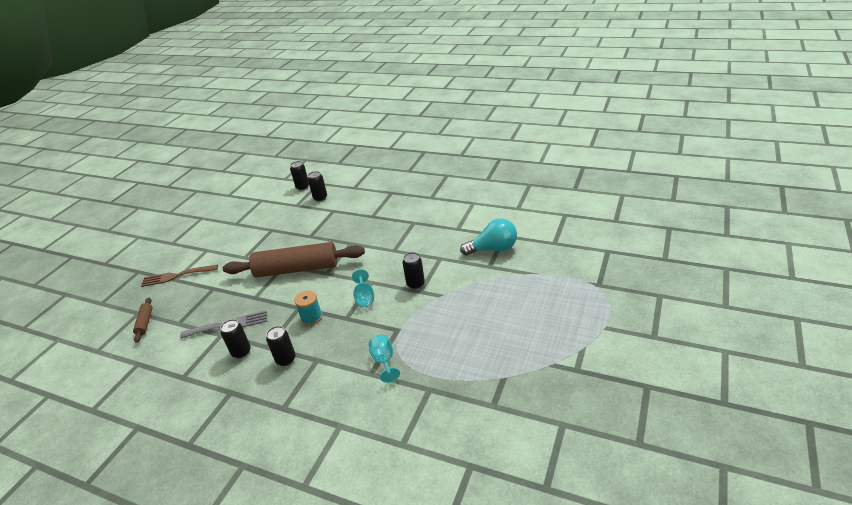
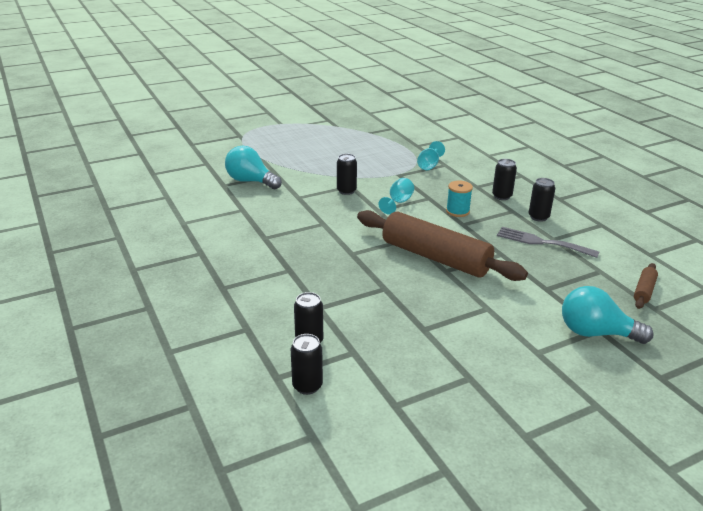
camera: 145 degrees left, 5 degrees down
(176, 276) = (595, 333): brown fork -> turquoise light bulb

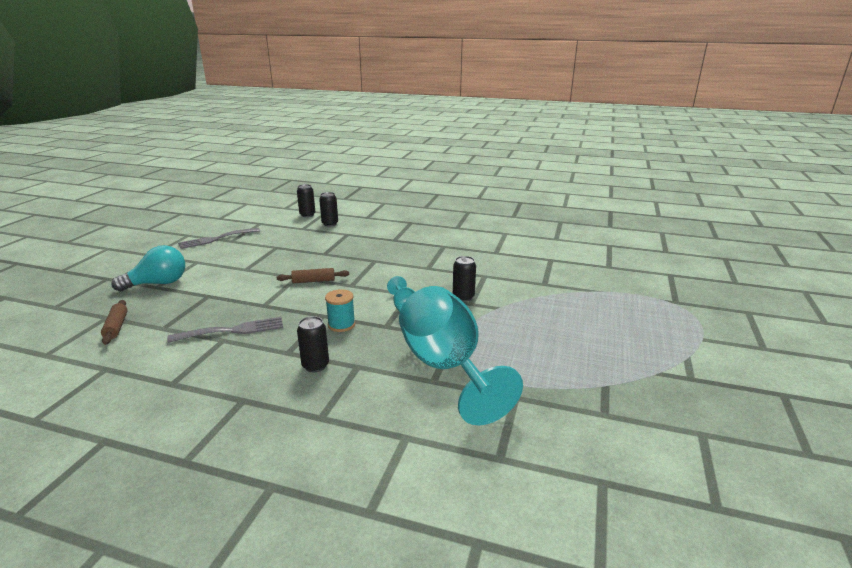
camera: 135 degrees right, 5 degrees down
(251, 181) = (543, 270): turquoise light bulb -> none
(429, 165) = (447, 368): turquoise goblet -> turquoise goblet, size x2.42
(435, 257) = (313, 281): brown rolling pin -> brown rolling pin, size x0.42
(487, 395) = (216, 239): none -> grey fork
(538, 217) = (253, 357): black can -> none

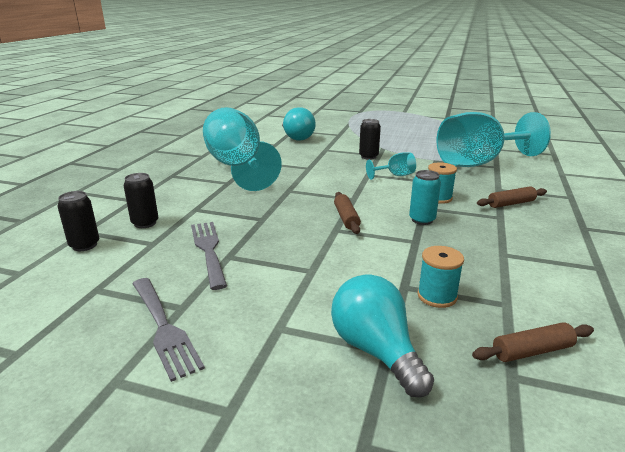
camera: 90 degrees left, 0 degrees up
(189, 305) = (437, 296): none -> turquoise spool
(233, 330) = (481, 251): grey fork -> grey fork (208, 250)
(298, 311) = (422, 220): none -> turquoise can
(315, 366) = (511, 203): black can -> brown rolling pin
(429, 241) = (237, 167): none -> turquoise goblet
(523, 261) = (296, 137): none -> turquoise light bulb

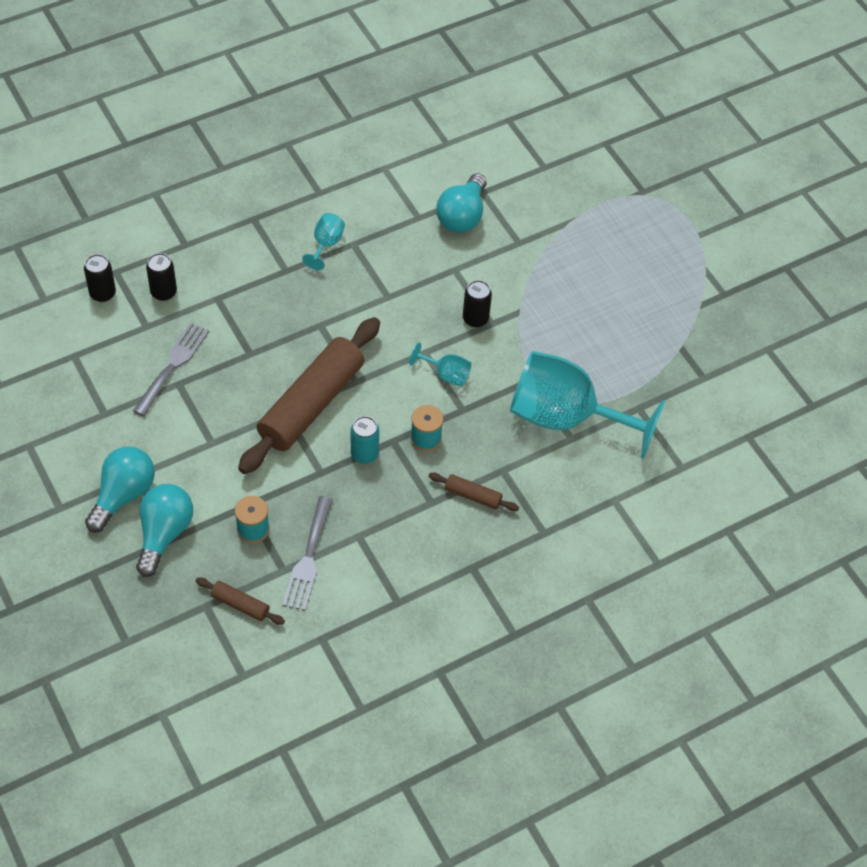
camera: 40 degrees right, 30 degrees up
(164, 328) = (80, 424): grey fork -> grey fork (308, 558)
(237, 167) = (326, 244): turquoise goblet -> turquoise goblet, size x0.41
(288, 350) = (123, 495): none -> turquoise light bulb
(346, 218) = (311, 404): brown rolling pin -> brown rolling pin, size x2.37

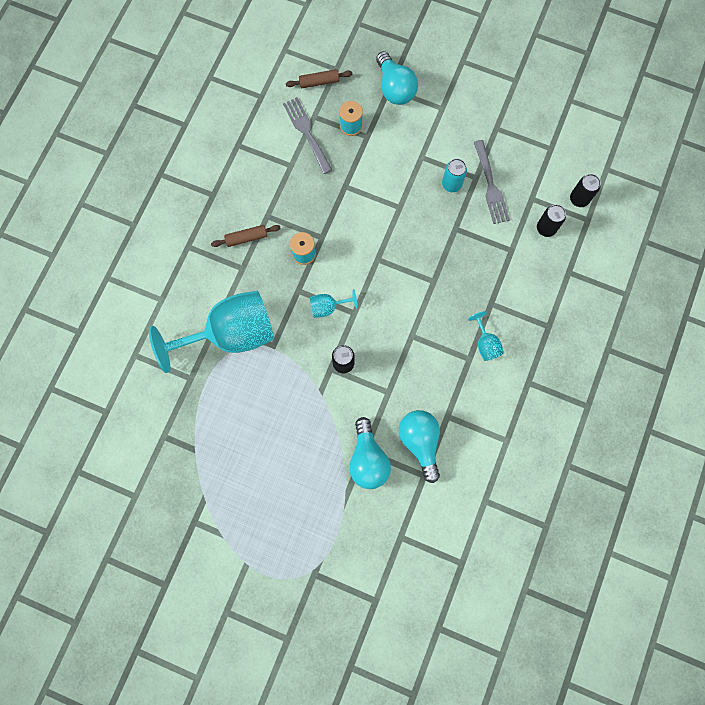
camera: 145 degrees right, 20 degrees up
(123, 495) = (437, 92): turquoise light bulb -> turquoise light bulb (368, 459)
(311, 404) = (389, 224): brown rolling pin -> none
(364, 454) = (330, 216): turquoise can -> turquoise can (451, 184)

